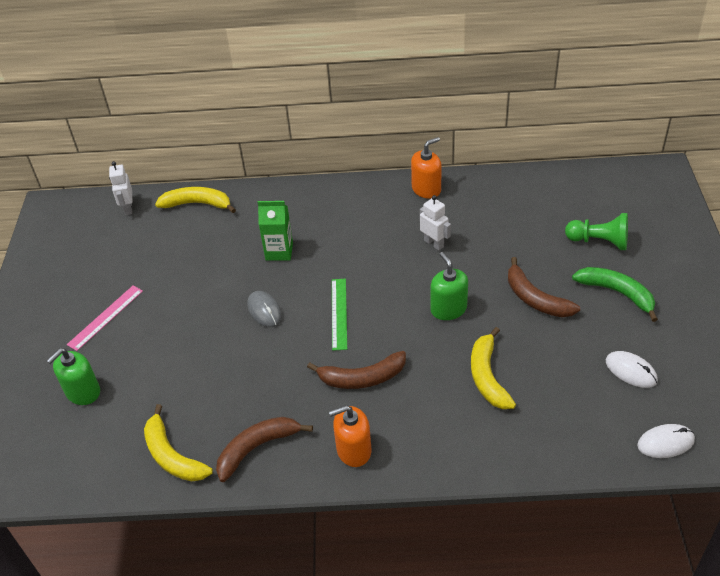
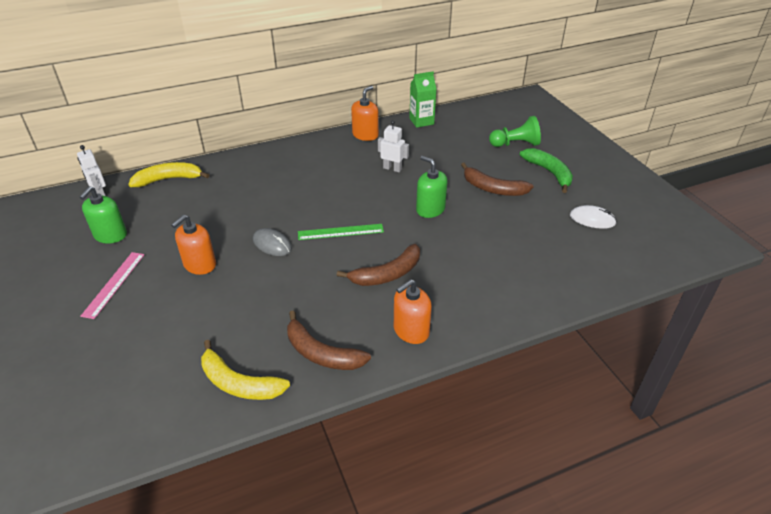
camera: 25 degrees left, 5 degrees down
(83, 392) = (116, 353): green soap dispenser -> green soap dispenser (110, 235)
(188, 316) = (200, 265): none -> orange soap dispenser
(257, 448) = (321, 353): brown banana -> brown banana turned 90 degrees counterclockwise
(279, 251) = (263, 199): green carton -> green carton (421, 121)
(339, 313) = (340, 232): green ruler -> green ruler turned 75 degrees counterclockwise
(487, 376) = (489, 248): yellow banana -> none
(617, 293) = (549, 173): green banana -> green banana turned 45 degrees clockwise
(665, 442) = (648, 260): white mouse -> none

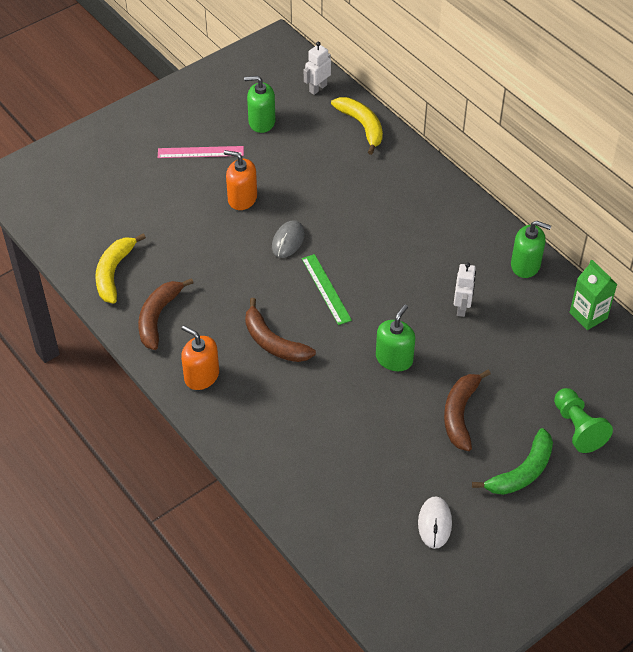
camera: 75 degrees right, 10 degrees up
(365, 135) = (525, 265): orange soap dispenser -> green soap dispenser

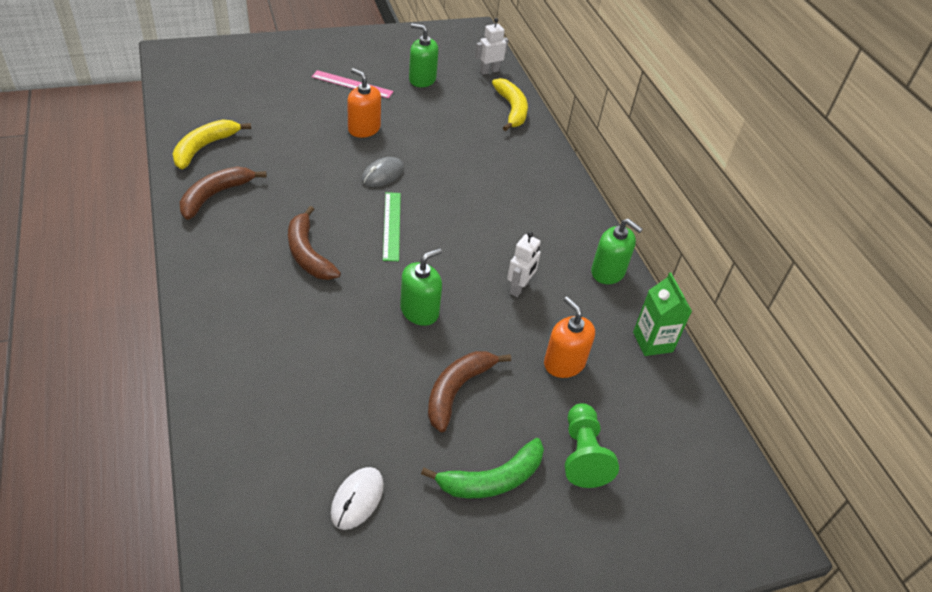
camera: 15 degrees right, 5 degrees down
(201, 376) = (216, 259): orange soap dispenser -> orange soap dispenser (564, 363)

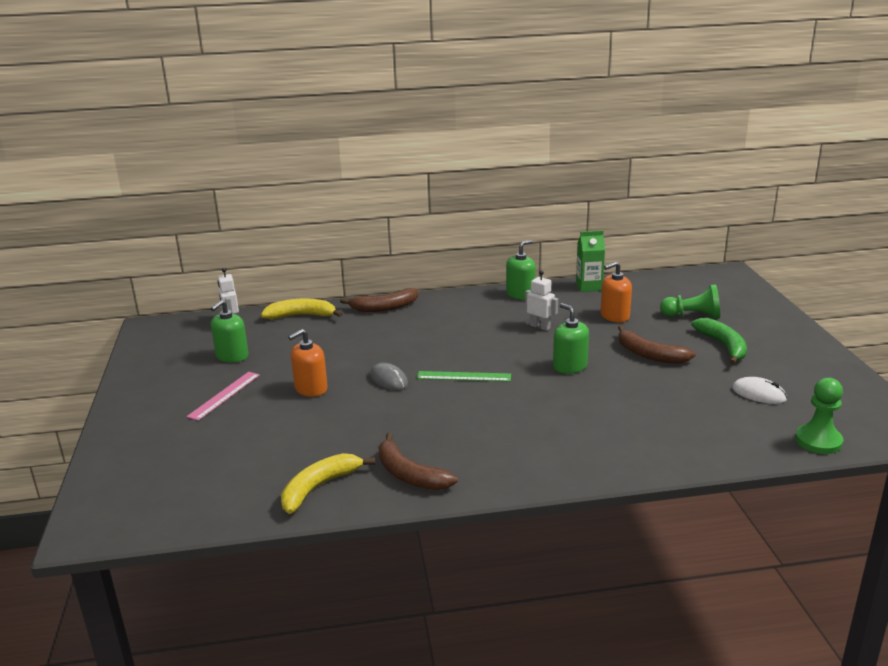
camera: 75 degrees left, 20 degrees down
(204, 147) = (319, 487): yellow banana -> yellow banana turned 90 degrees clockwise
(236, 545) = (818, 441): none -> green pawn
(308, 253) = (501, 417): brown banana -> brown banana (384, 307)

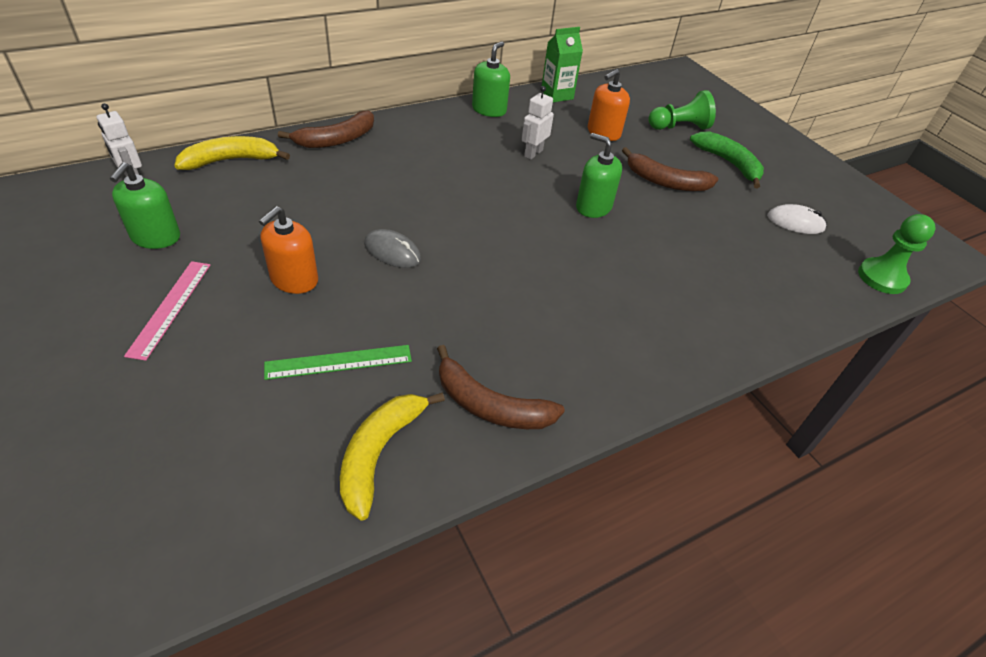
camera: 25 degrees left, 20 degrees up
(464, 376) = (482, 235): green ruler -> green ruler (339, 362)
(540, 326) = (533, 153): white robot -> white robot turned 75 degrees counterclockwise

